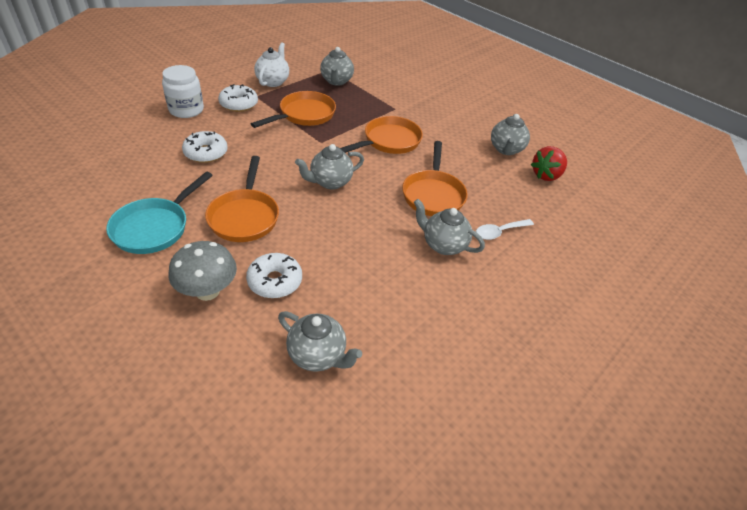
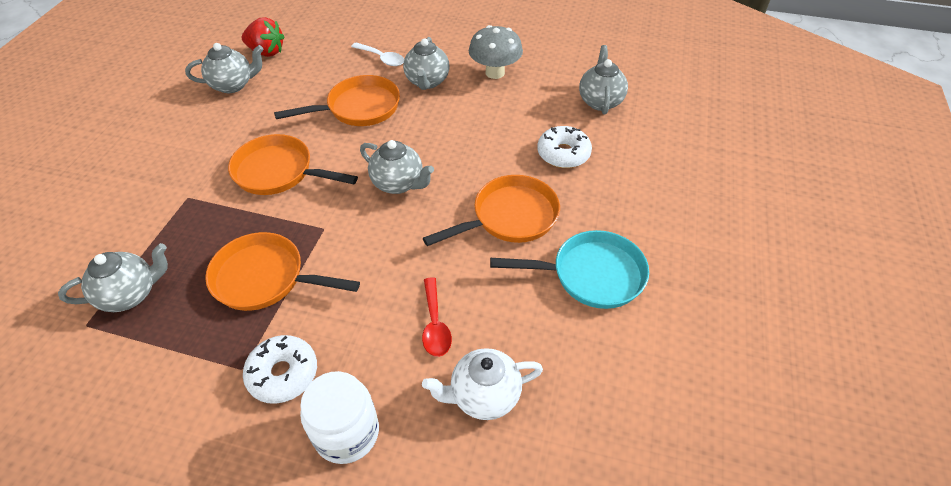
camera: 115 degrees left, 5 degrees up
(206, 153) = (435, 324): white donut -> red spoon
(207, 291) = (615, 186): grey mushroom -> grey mushroom (495, 73)
(273, 81) = (176, 377): white teapot -> white teapot (484, 396)

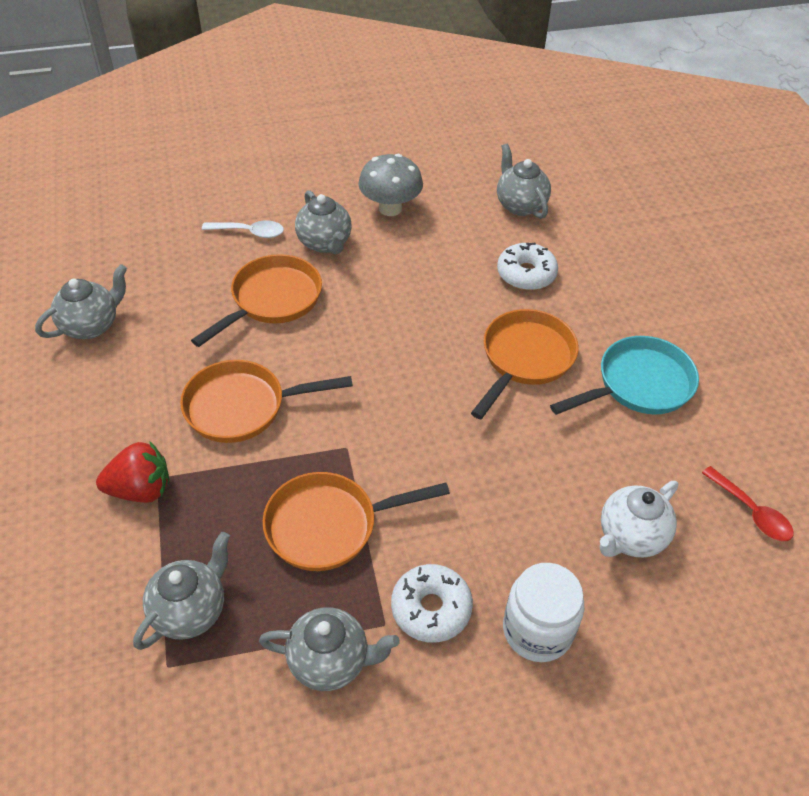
camera: 30 degrees left, 0 degrees up
(266, 52) = (97, 270): red strawberry -> red strawberry (141, 489)
(398, 183) = (387, 368): grey teapot -> grey teapot (330, 661)
(435, 324) = (537, 493): red spoon -> red spoon (751, 512)

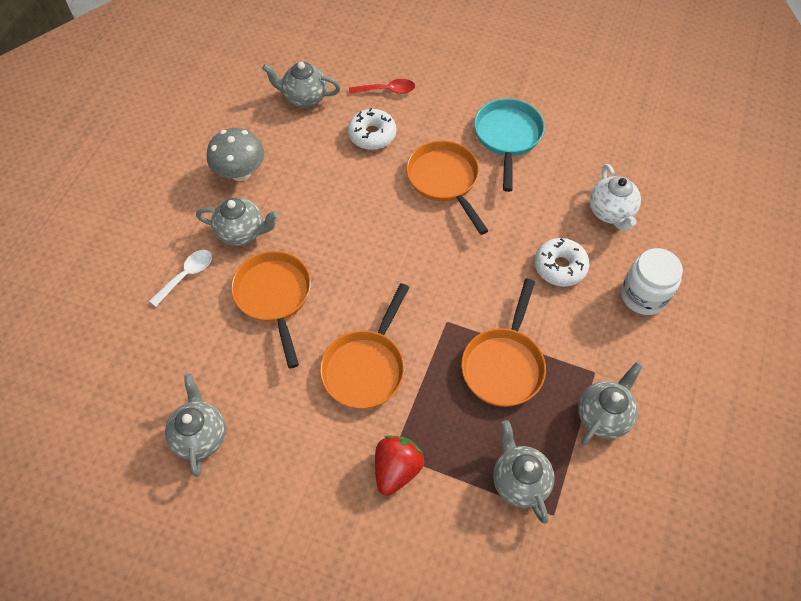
camera: 55 degrees left, 10 degrees up
(431, 608) = (598, 341): white donut -> white donut (560, 267)
(751, 512) = (629, 147): red spoon -> red spoon (387, 90)

